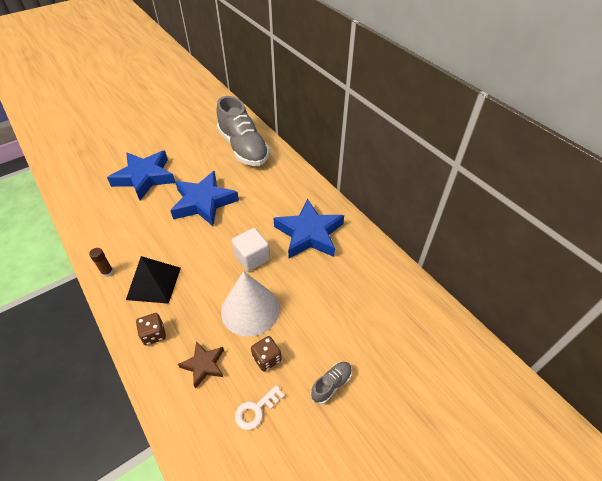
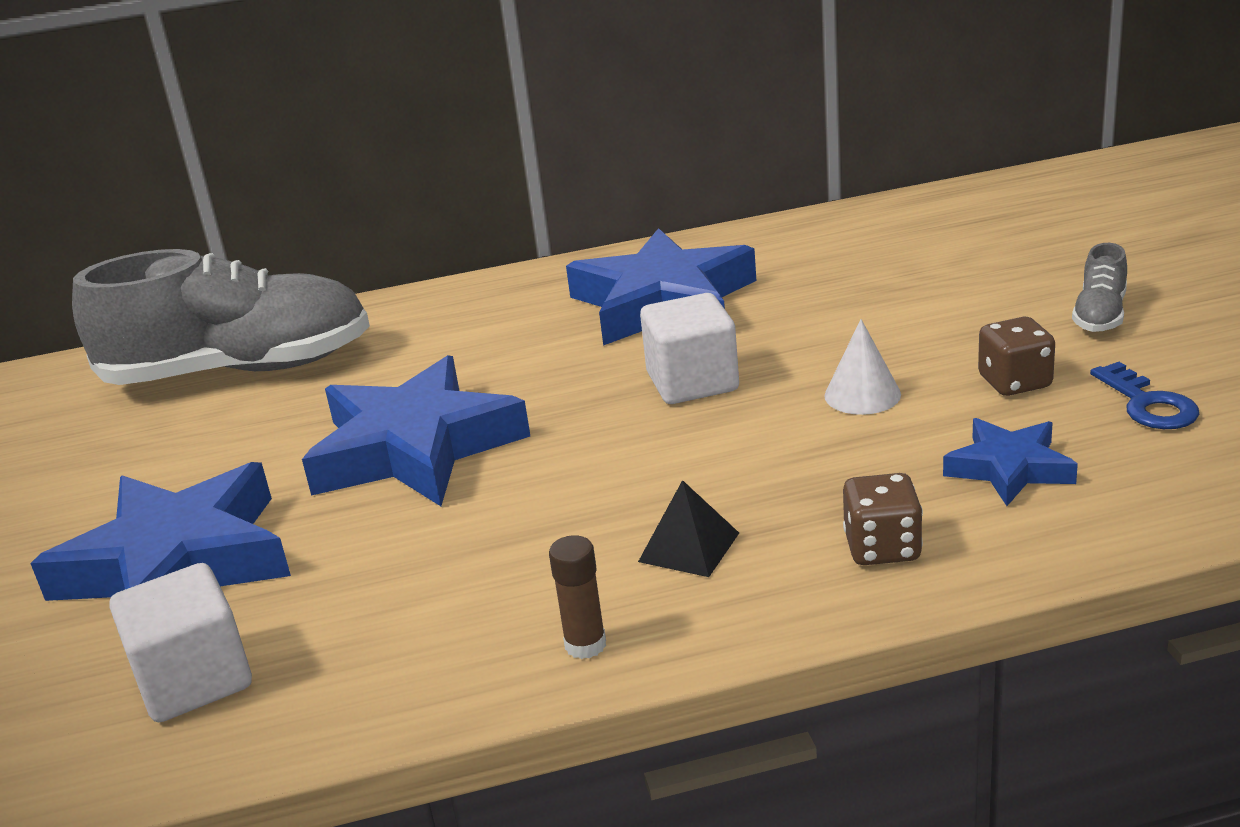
camera: 65 degrees left, 20 degrees down
(97, 201) = (194, 680): none -> white cube
(153, 283) = (688, 547): black pyramid -> black pyramid, size x0.54
(204, 365) = (1009, 468): brown star -> blue star
(250, 309) = (862, 395): white cone -> white cone, size x0.47
(256, 410) = (1148, 404): white key -> blue key
(331, 384) = (1100, 315): grey shoe -> grey shoe turned 135 degrees counterclockwise

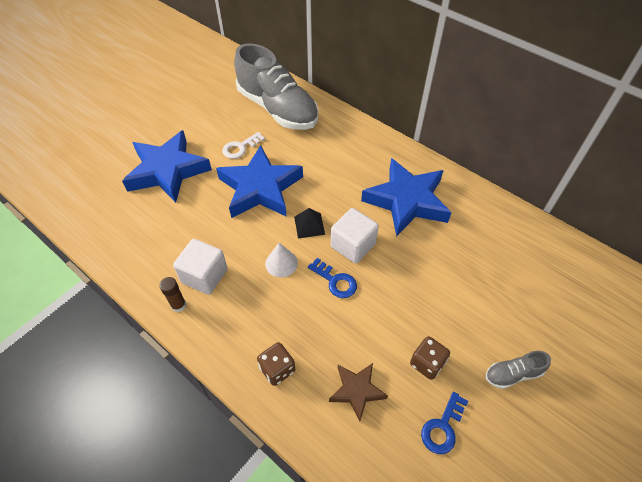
camera: 50 degrees right, 25 degrees up
(194, 680) = (118, 214): white cube -> white cube (204, 276)
(269, 443) = (240, 148): none -> white key
(688, 547) = (246, 305): black pyramid -> black pyramid (309, 225)
(750, 423) = (335, 281): none -> blue key
(862, 395) = (380, 309): white cone -> white cone (281, 263)
(1009, 468) = (357, 391): blue star -> brown star

